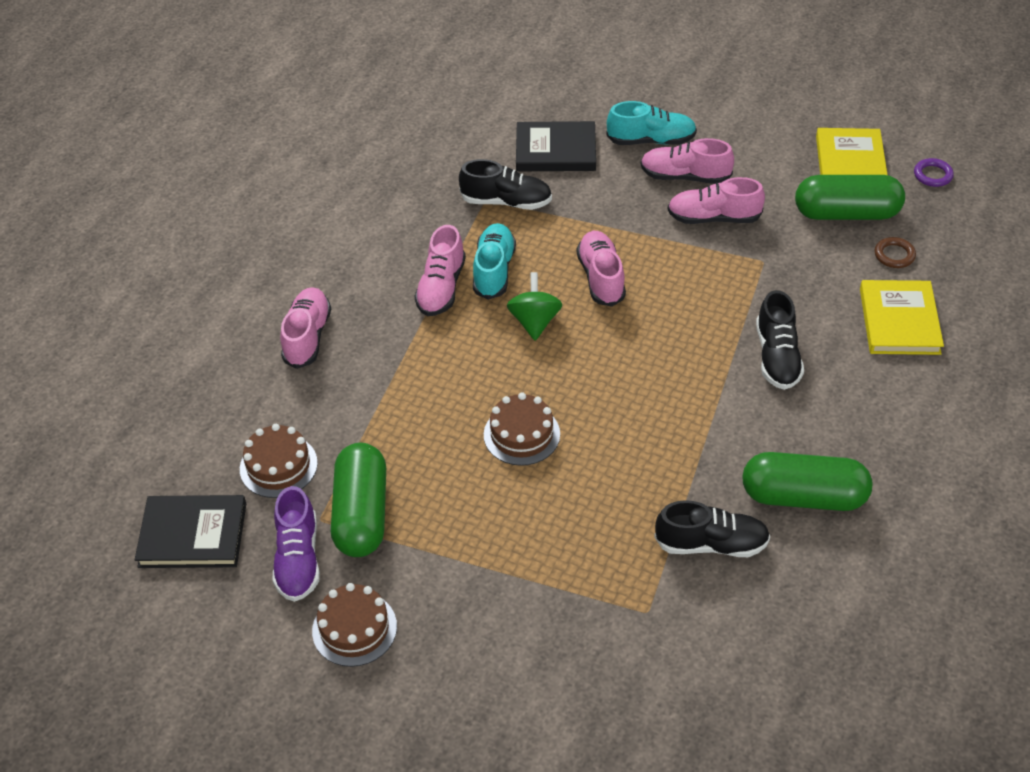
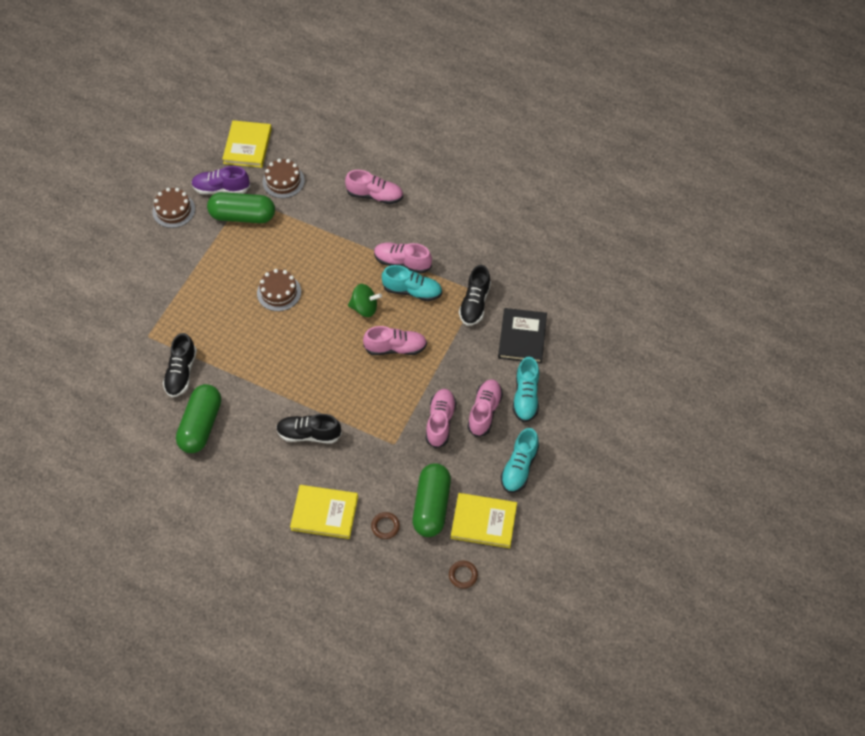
camera: 95 degrees right, 10 degrees up
(193, 535) = (247, 146): black book -> yellow book
(760, 138) = (519, 467): none -> turquoise shoe
(932, 175) = (463, 575): purple ring -> brown ring

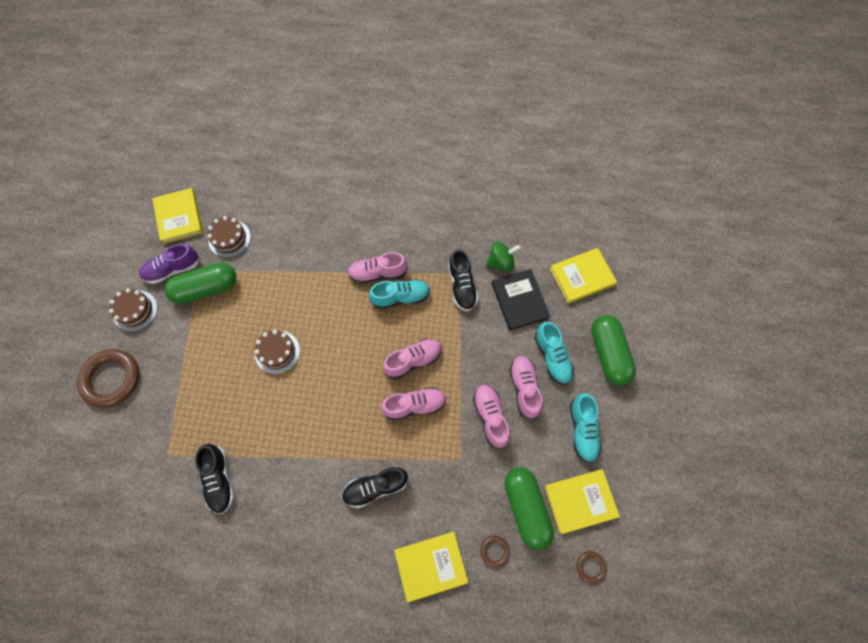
camera: 25 degrees left, 10 degrees up
(129, 258) = (111, 379): none -> brown ring
(201, 425) = (265, 528): green capsule -> green capsule (608, 354)
(365, 308) = (365, 333): green spinning top -> green spinning top (501, 262)
(375, 195) = (321, 219): pink shoe -> pink shoe (414, 405)
(595, 341) = (582, 277): none -> yellow book

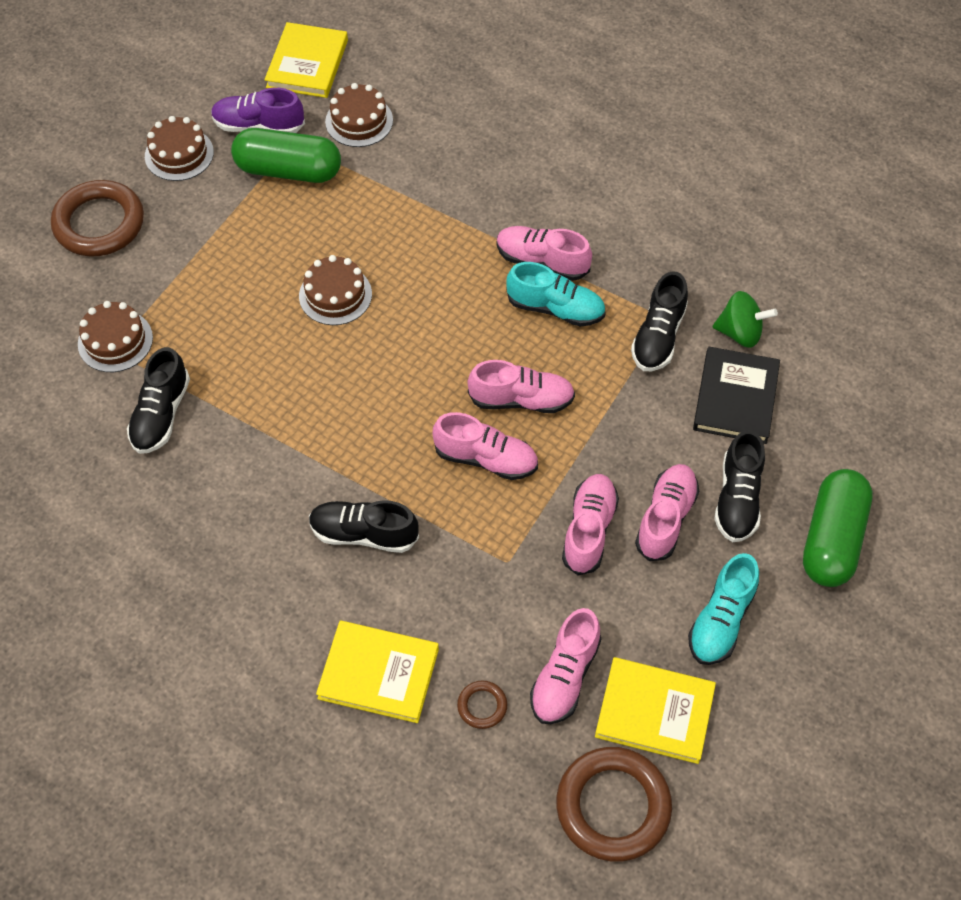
camera: 30 degrees right, 10 degrees down
(165, 449) = (115, 341): none -> brown cake
(526, 508) = (565, 676): green capsule -> pink shoe
(552, 357) = (737, 499): turquoise shoe -> black shoe
(582, 277) = (859, 413): yellow book -> none
(590, 567) = (613, 806): brown ring -> brown ring, size x2.22

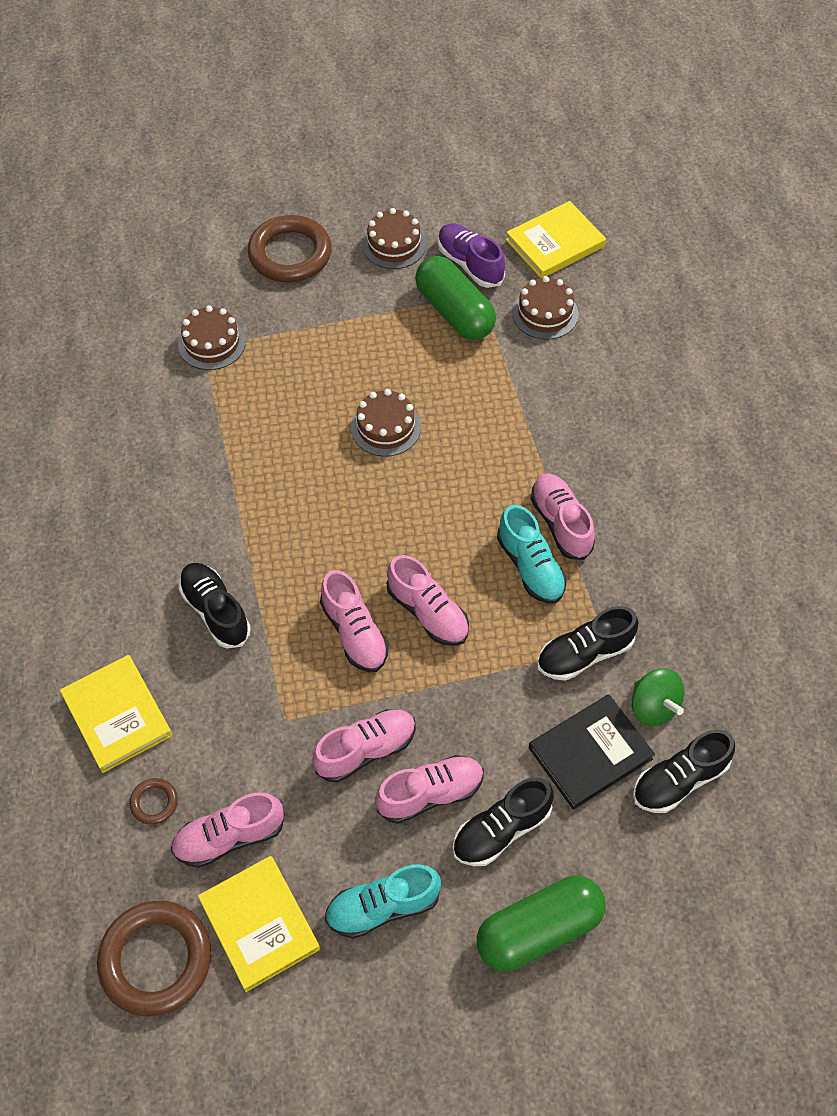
camera: 45 degrees right, 0 degrees up
(161, 414) = (184, 416): black shoe -> black shoe (679, 780)

